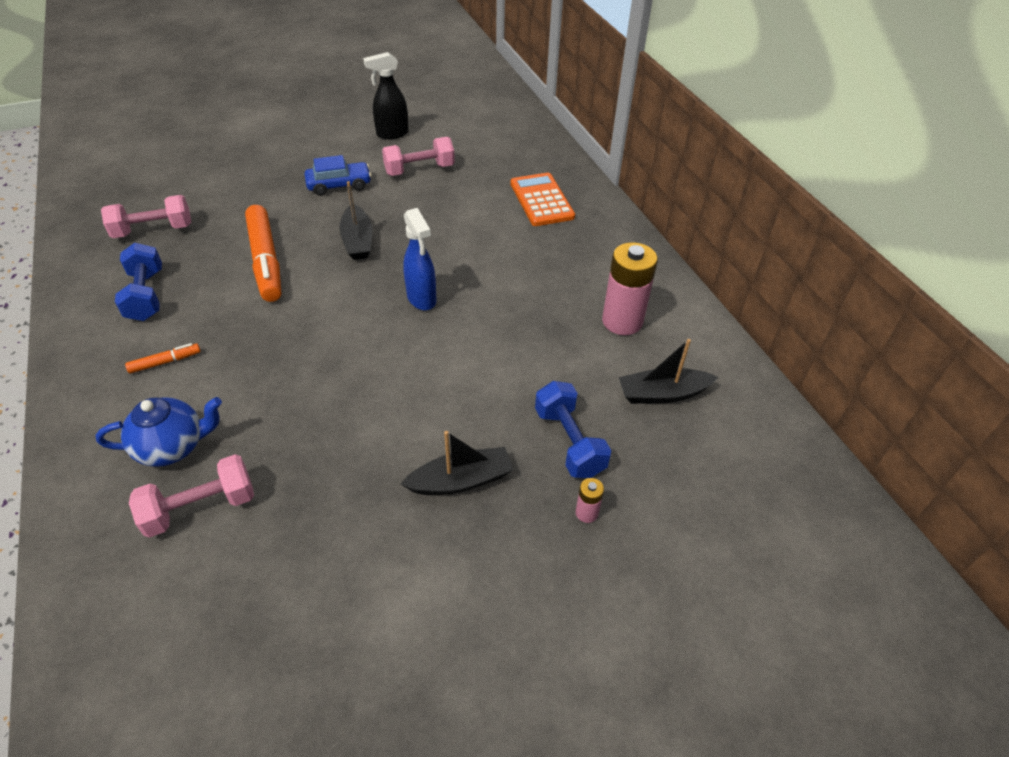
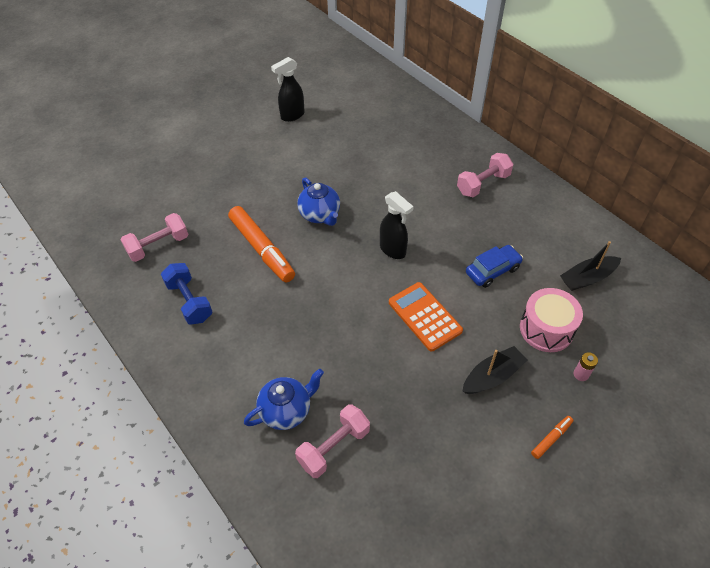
camera: 15 degrees left, 5 degrees up
(165, 362) = (239, 350): orange marker -> orange marker (551, 438)
(339, 185) = (278, 171): blue car -> blue car (492, 270)
(358, 241) = (320, 215): black boat -> blue teapot
(419, 170) = (331, 143): pink dumbbell -> pink dumbbell (483, 184)
(422, 299) = (393, 250): blue spray bottle -> black spray bottle
(541, 200) = (434, 148): orange calculator -> orange calculator (424, 316)
(569, 442) = (546, 329): blue dumbbell -> pink drum
(622, 321) = (536, 231): pink battery -> none

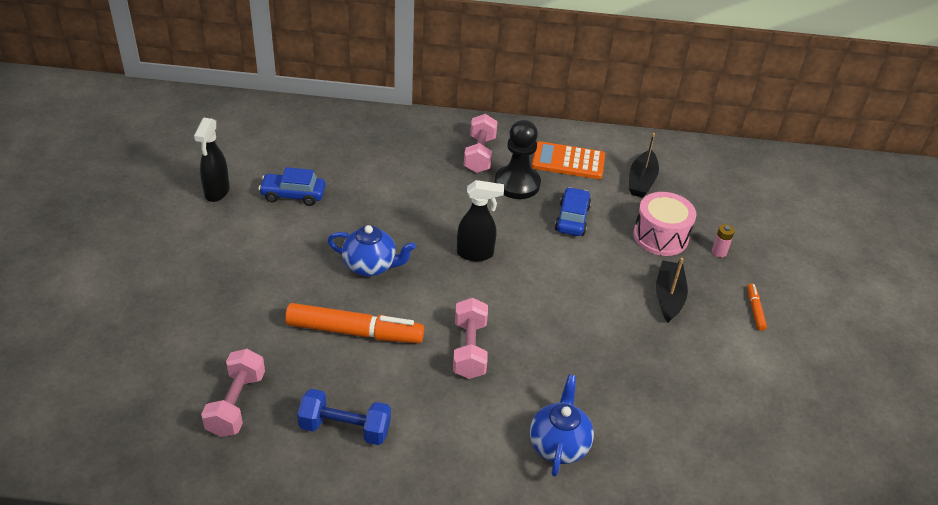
camera: 50 degrees left, 10 degrees down
(331, 142) = (293, 195): none -> blue car
(334, 447) = (630, 439): pink dumbbell -> pink dumbbell (469, 349)
(424, 316) = (567, 289): orange calculator -> orange calculator (568, 161)
(483, 221) = (517, 184): none -> black pawn

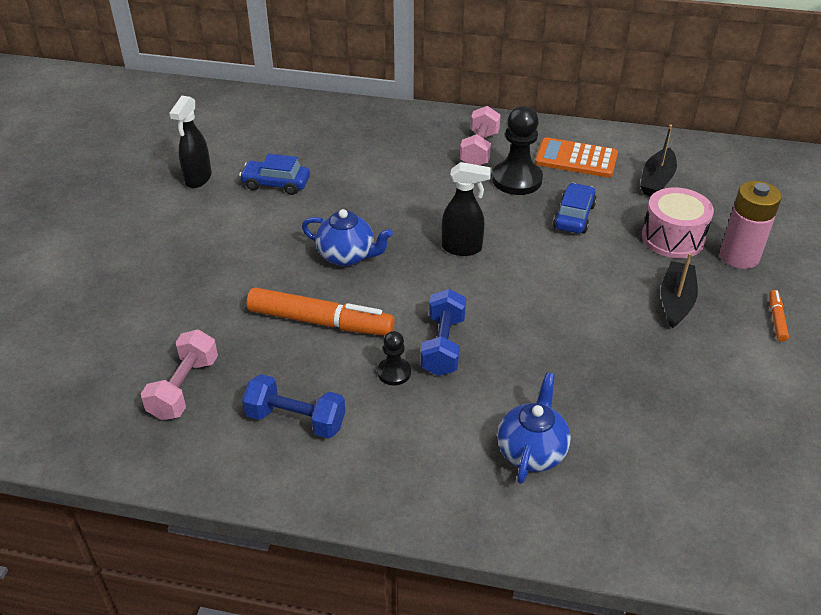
camera: 10 degrees right, 0 degrees up
(428, 378) = (394, 372): none -> black pawn
(469, 349) = (443, 345): pink dumbbell -> blue dumbbell
(719, 252) = (739, 256): pink battery -> pink battery, size x2.24

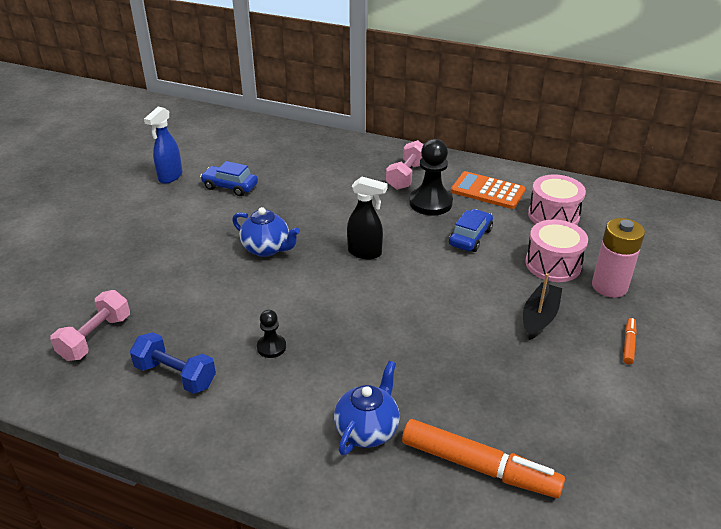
camera: 10 degrees right, 5 degrees down
(198, 179) = (170, 177): black spray bottle -> blue spray bottle
(320, 322) = (225, 298): orange marker -> orange marker (479, 467)
(443, 345) = (321, 330): blue dumbbell -> none
(657, 180) = (553, 215): black boat -> pink drum

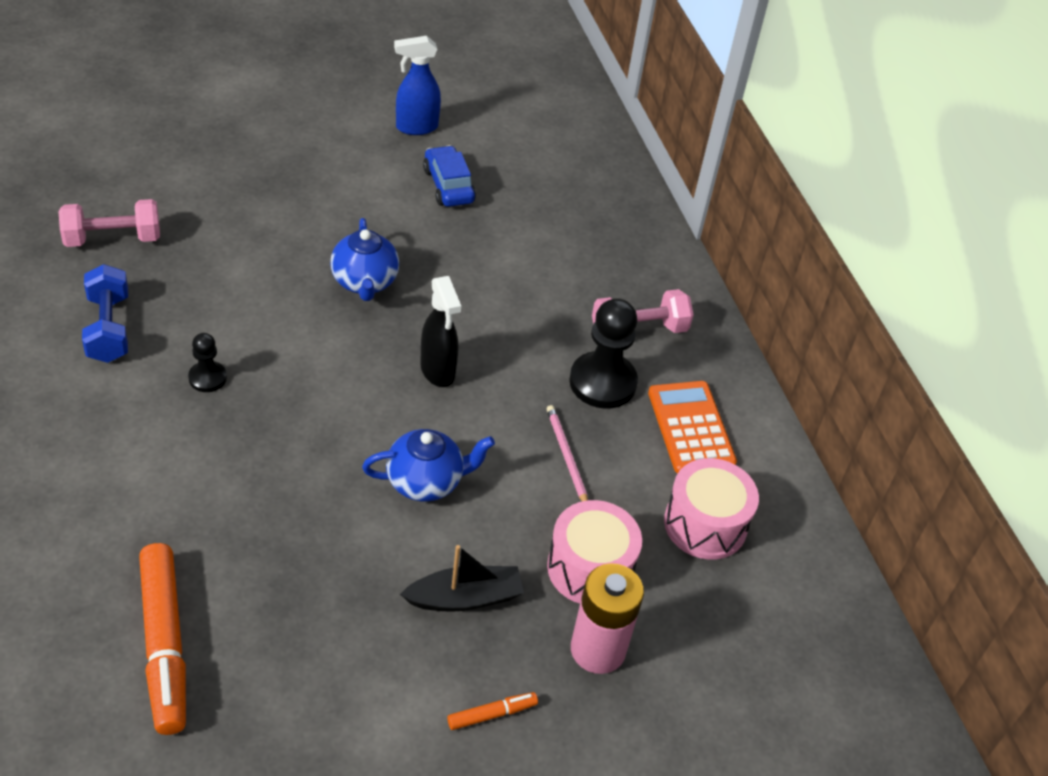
camera: 45 degrees right, 10 degrees up
(367, 430) = (148, 521): blue teapot -> blue teapot (426, 481)
(470, 237) = (566, 456): blue car -> pink pencil

